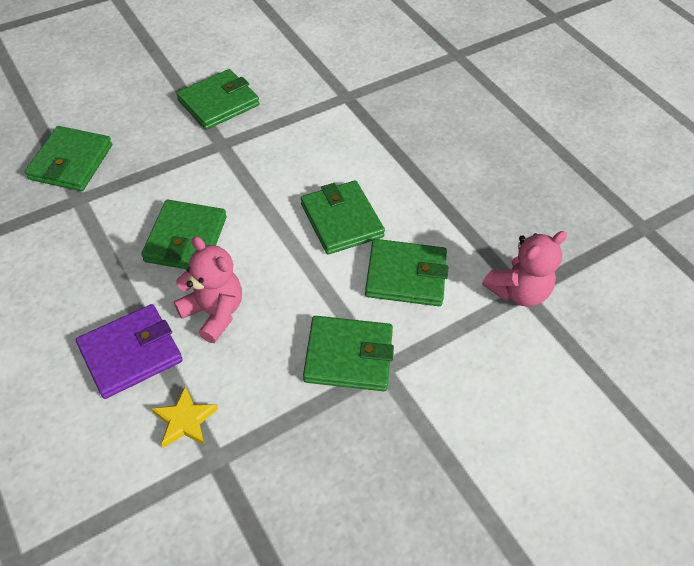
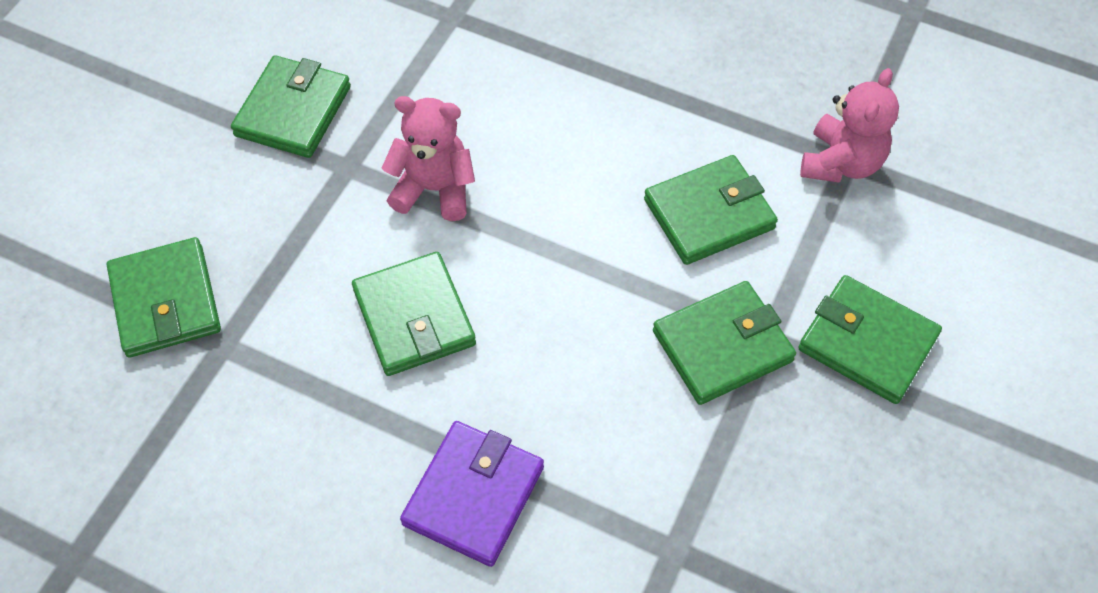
camera: 30 degrees left, 5 degrees up
(185, 420) = (605, 531): yellow star -> none
(214, 312) = (528, 387): pink teddy bear -> pink teddy bear (434, 189)
(341, 220) = (582, 186): green wallet -> green wallet (867, 343)

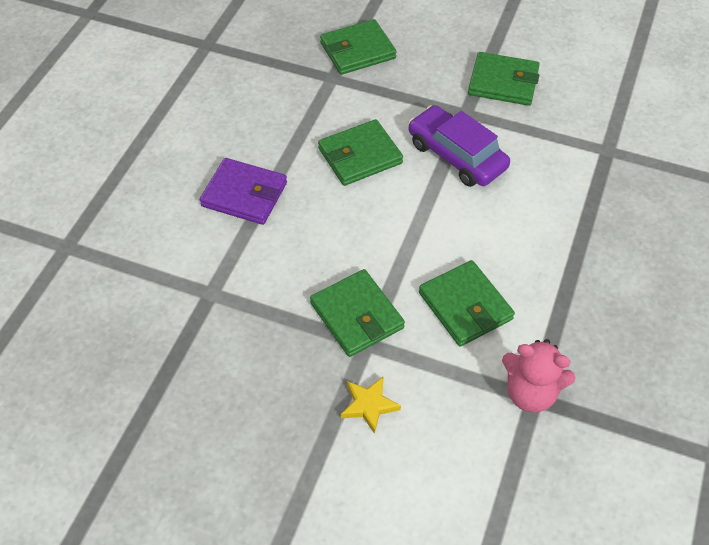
camera: 85 degrees right, 5 degrees down
(434, 189) = (456, 155): pink teddy bear -> purple car
(867, 343) = (369, 405): green wallet -> yellow star

